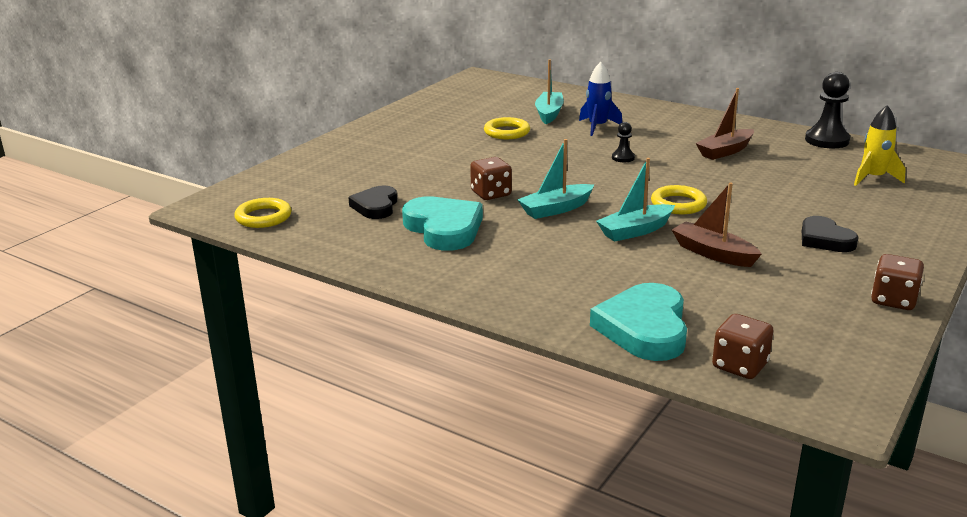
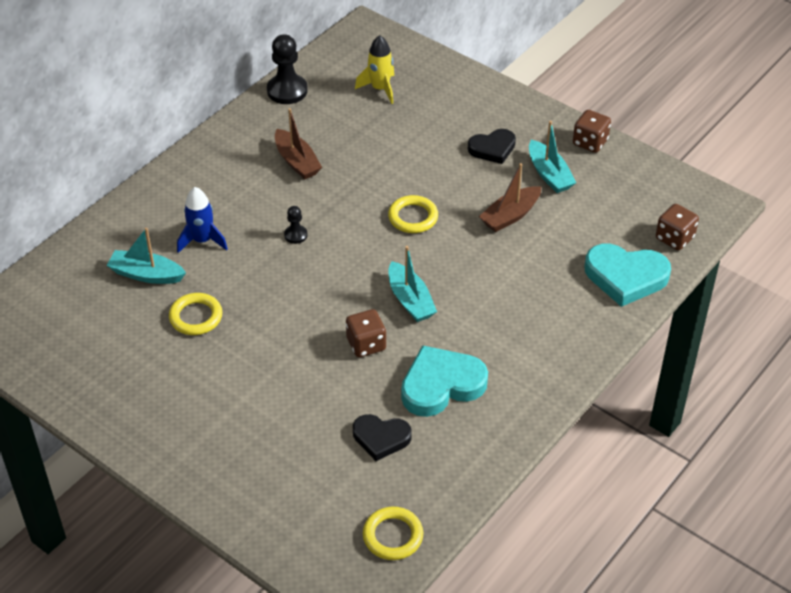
camera: 85 degrees left, 20 degrees up
(635, 231) = (463, 254): turquoise boat -> turquoise boat (549, 174)

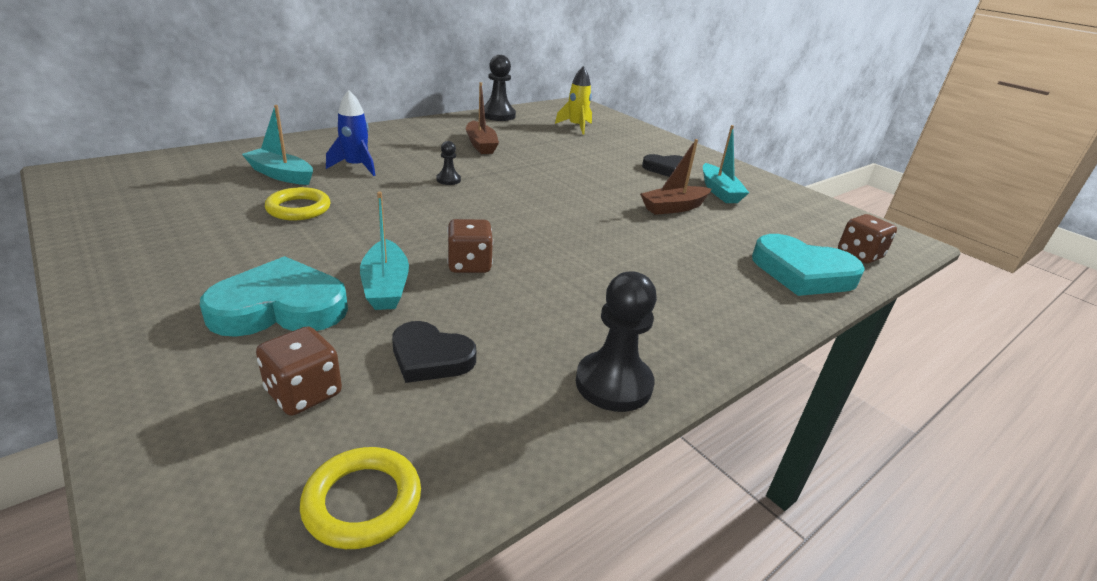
camera: 10 degrees right, 15 degrees down
(410, 300) = (541, 242): turquoise boat -> turquoise boat (385, 286)
(413, 217) = (572, 191): yellow ring -> none
(441, 385) = (544, 319): turquoise heart -> turquoise heart (280, 307)
(502, 427) = (613, 384): none -> black pawn
(590, 142) = (762, 181): brown dice -> brown dice (304, 393)

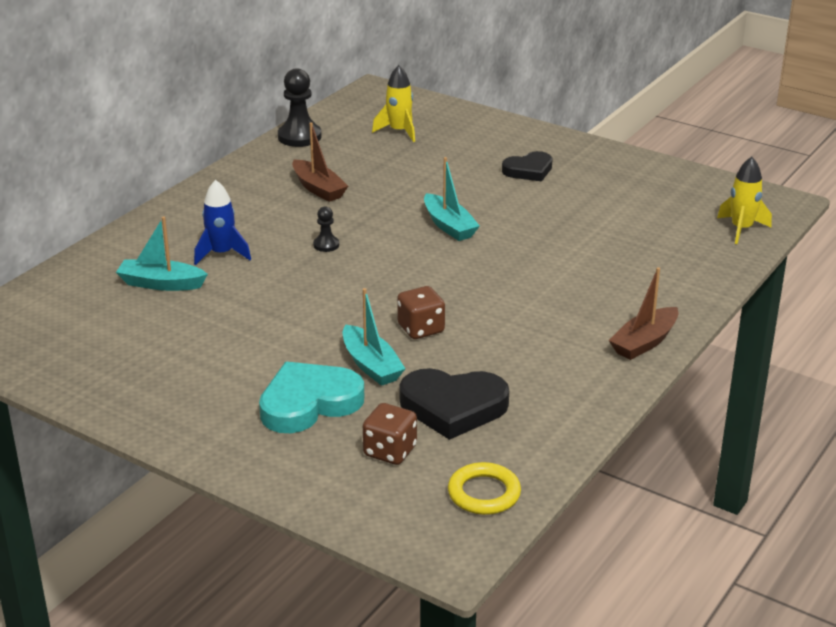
camera: 15 degrees left, 0 degrees up
(298, 208) = (222, 316): yellow ring -> none
(430, 357) = (453, 407): black heart -> black heart, size x1.57
(613, 384) = (591, 390): black pawn -> none
(674, 207) = (559, 220): brown boat -> brown boat (644, 342)
(719, 191) = (594, 187): turquoise boat -> turquoise boat (449, 226)
(802, 272) = (697, 261): turquoise heart -> none
(859, 255) = (741, 229): brown dice -> yellow rocket

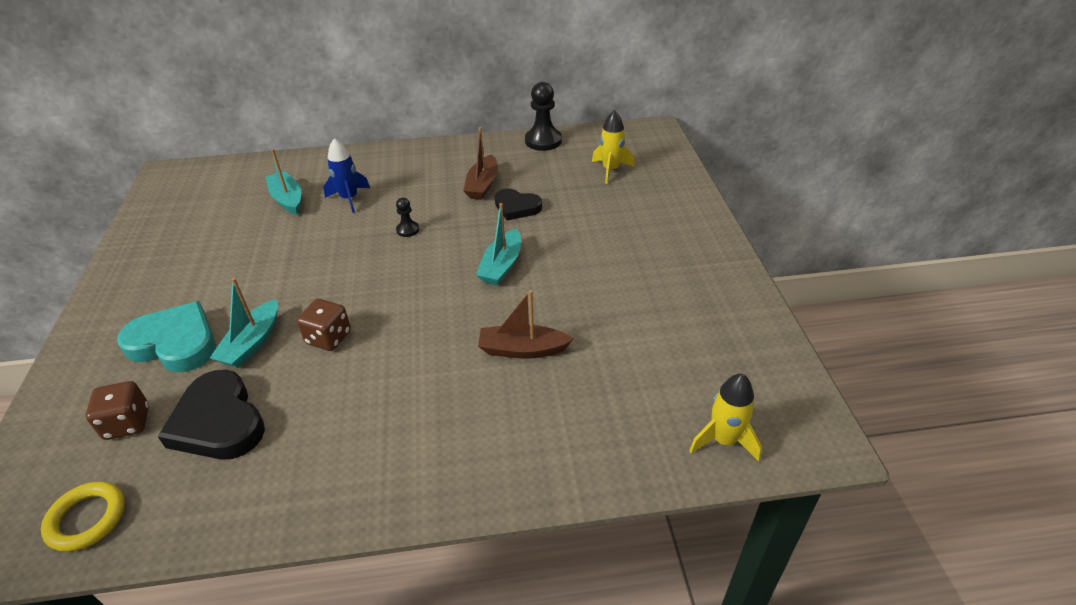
camera: 50 degrees right, 10 degrees up
(528, 170) = (642, 255): black heart -> black heart (516, 207)
(644, 342) = (427, 487): brown boat -> brown boat (522, 349)

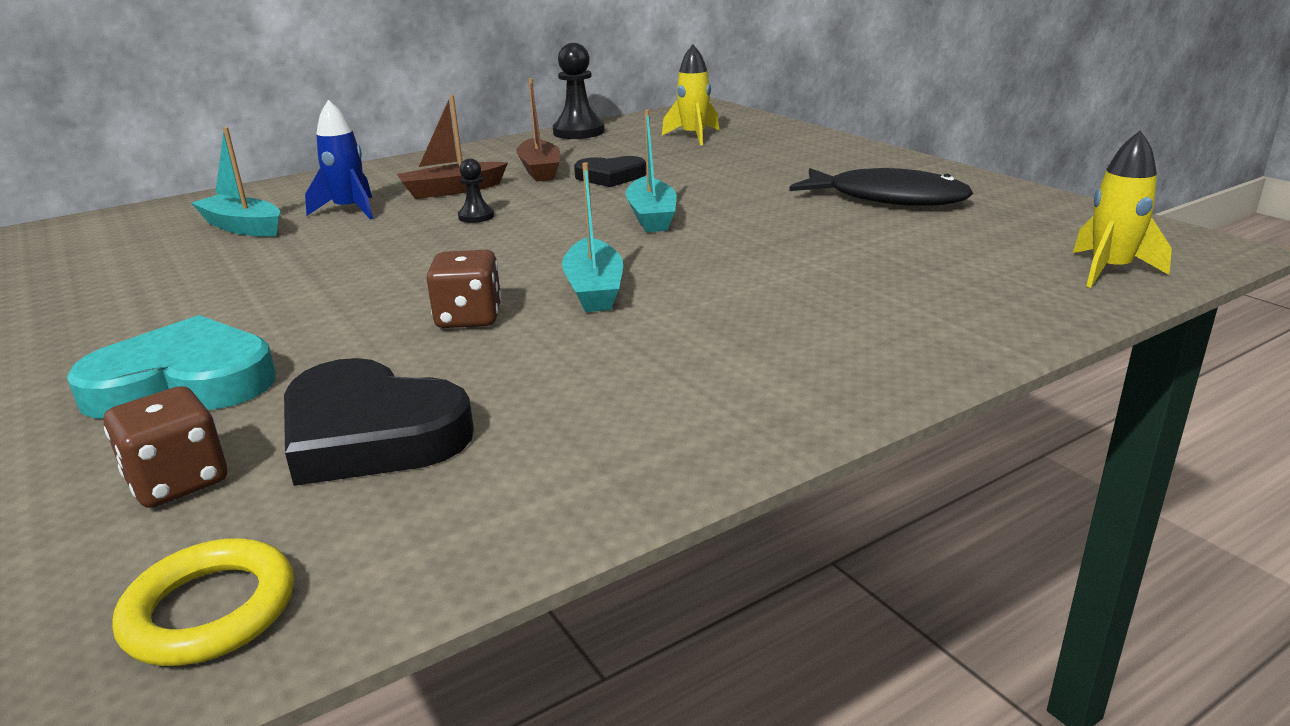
camera: 25 degrees left, 15 degrees down
(252, 343) = (338, 350): turquoise boat -> turquoise boat (594, 289)
(522, 349) = (773, 266): brown boat -> brown boat (452, 190)
(664, 297) = (888, 198): none -> black fish

